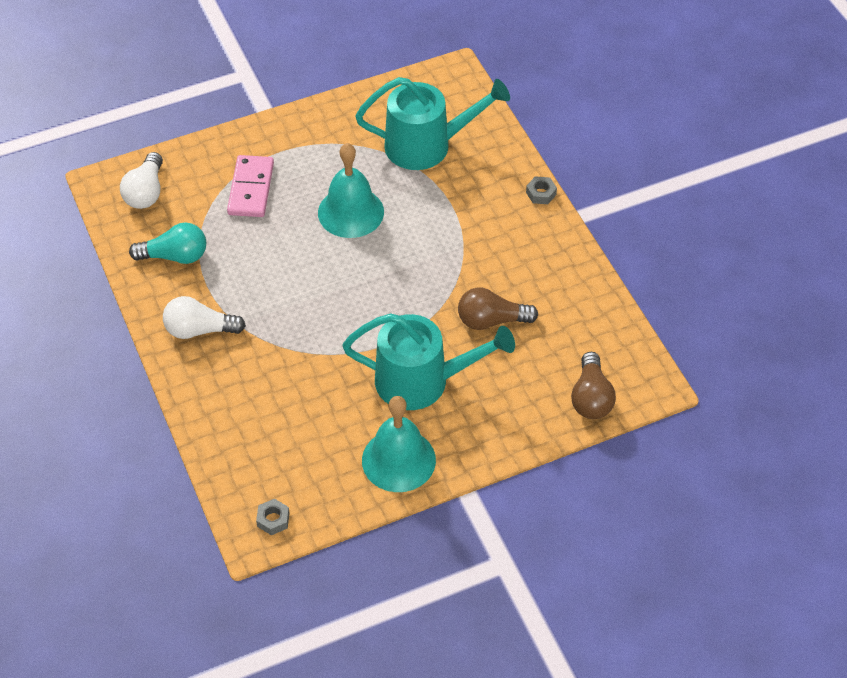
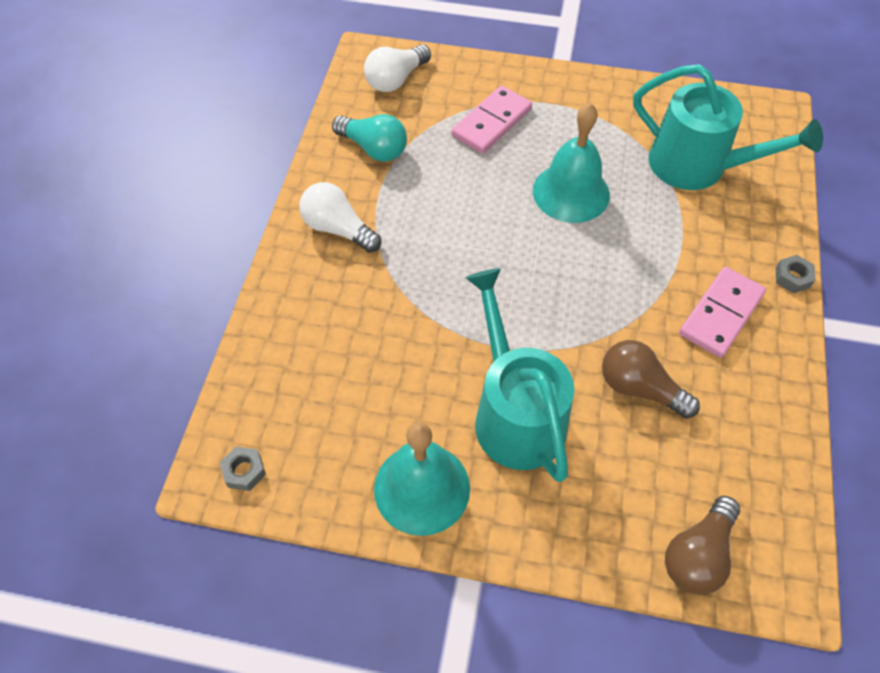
camera: 35 degrees right, 5 degrees up
(423, 381) = (514, 412): turquoise watering can -> turquoise watering can turned 150 degrees counterclockwise
(511, 244) = (720, 314): none -> pink domino

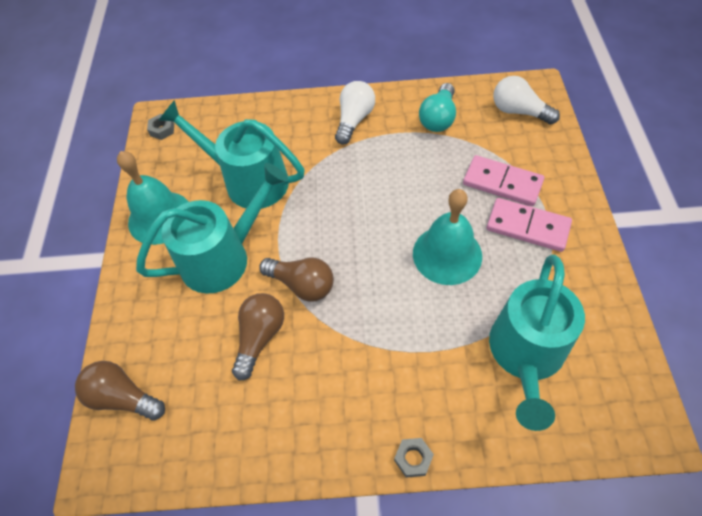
camera: 80 degrees right, 0 degrees up
(395, 366) = (248, 180): none -> turquoise watering can
(577, 333) = (302, 284): none -> brown light bulb
(720, 314) = (350, 393): pink domino -> pink domino (527, 226)

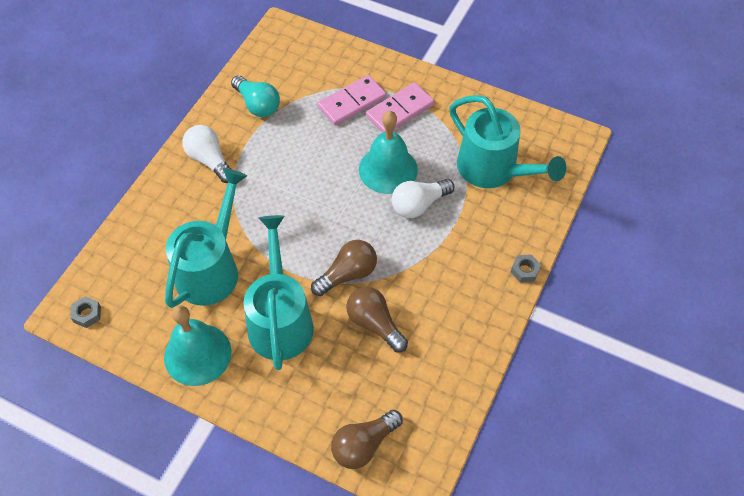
camera: 65 degrees left, 0 degrees up
(248, 180) = (211, 268): turquoise watering can -> turquoise watering can turned 150 degrees clockwise
(519, 111) = (294, 53): white light bulb -> white light bulb (419, 205)

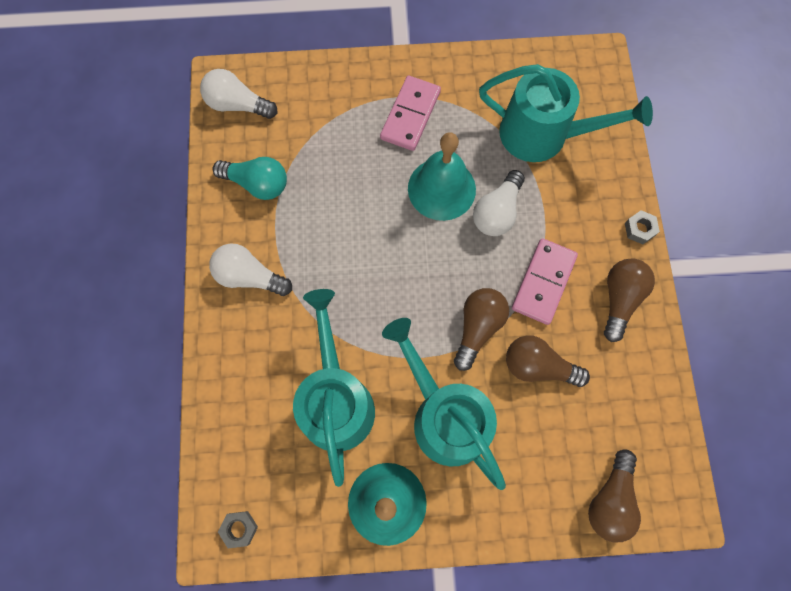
camera: 30 degrees left, 15 degrees up
(280, 49) = (238, 105): none -> white light bulb
(352, 102) = (355, 130): pink domino -> pink domino (543, 282)
(472, 311) = (619, 299): none -> brown light bulb

